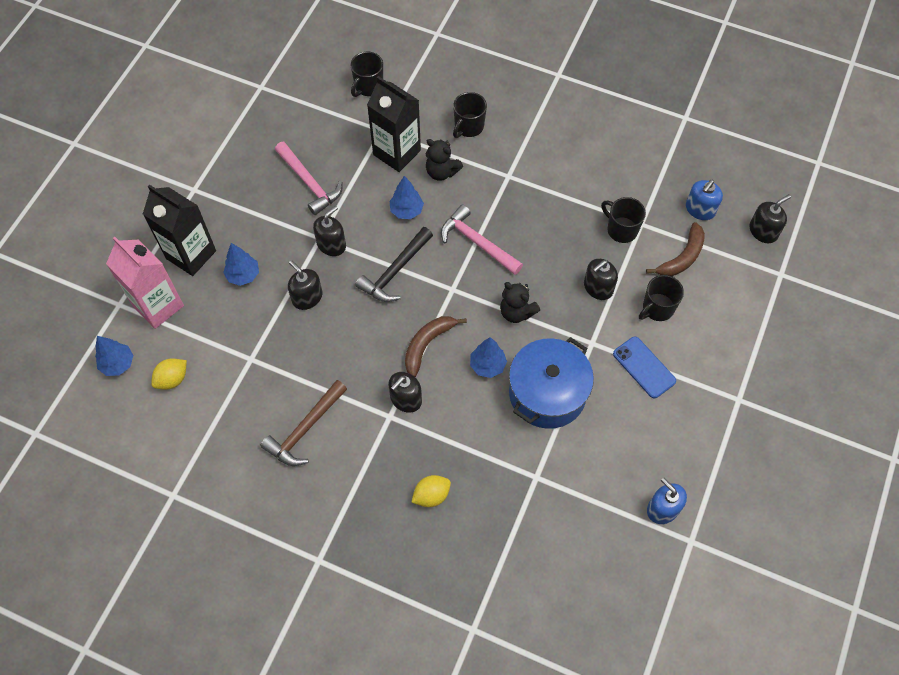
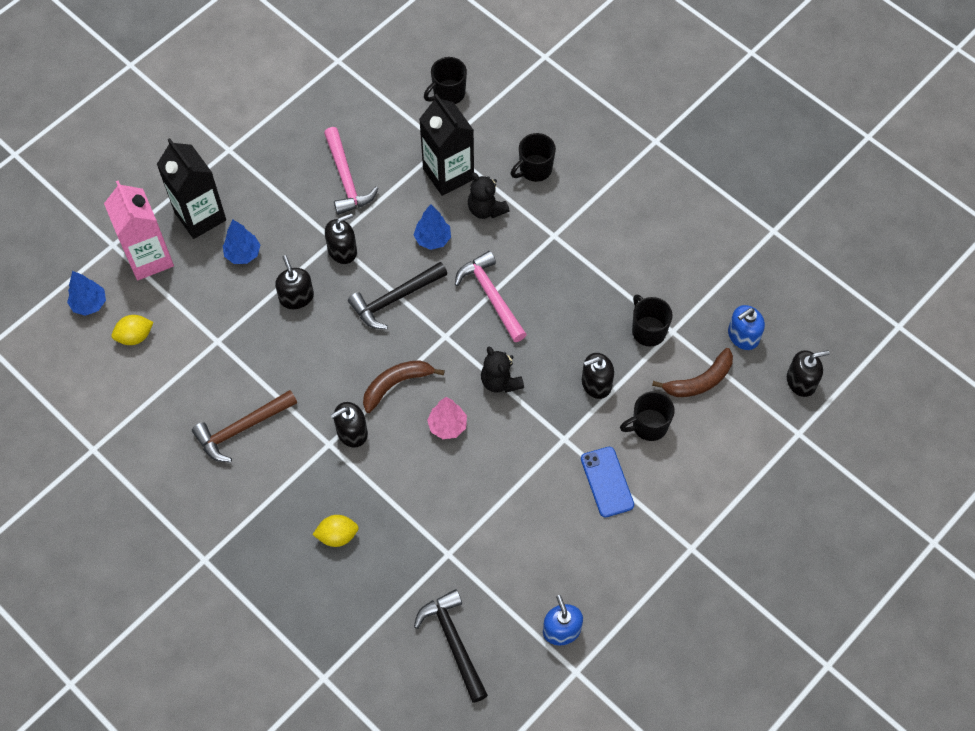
camera: 20 degrees right, 0 degrees up
(487, 365) = (447, 426): blue tree -> pink tree
(547, 393) = (496, 474): blue pot -> none
(574, 554) = (453, 642): none -> black hammer

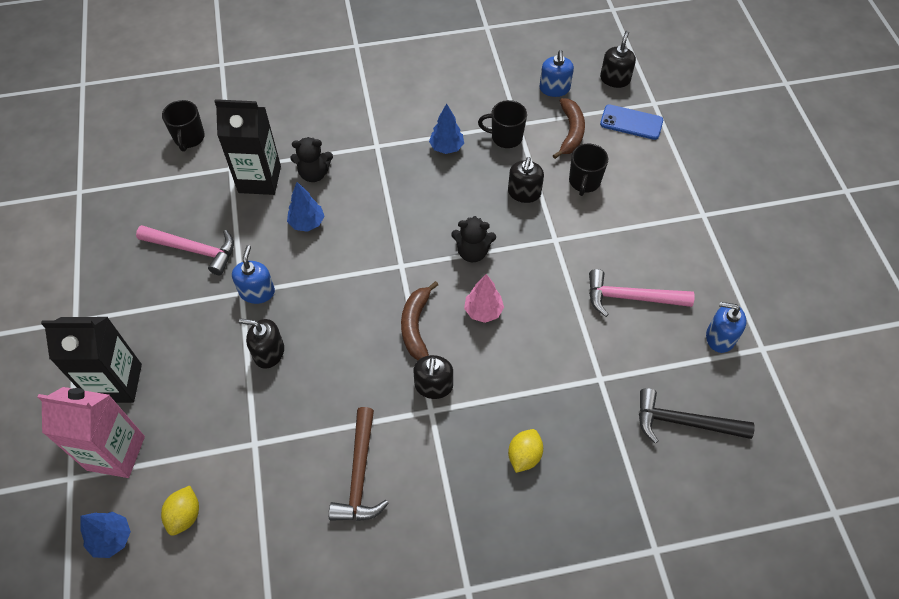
camera: 55 degrees left, 5 degrees down
(243, 254) = (188, 370): blue tree -> blue tree (446, 147)
(342, 250) = (257, 292): black soap dispenser -> blue soap dispenser
(395, 299) = (337, 281): black hammer -> none
(491, 296) = (392, 214): pink hammer -> pink hammer (631, 298)
(534, 169) = (310, 125): black mug -> none
(607, 482) = (612, 234): blue phone -> blue phone (631, 122)

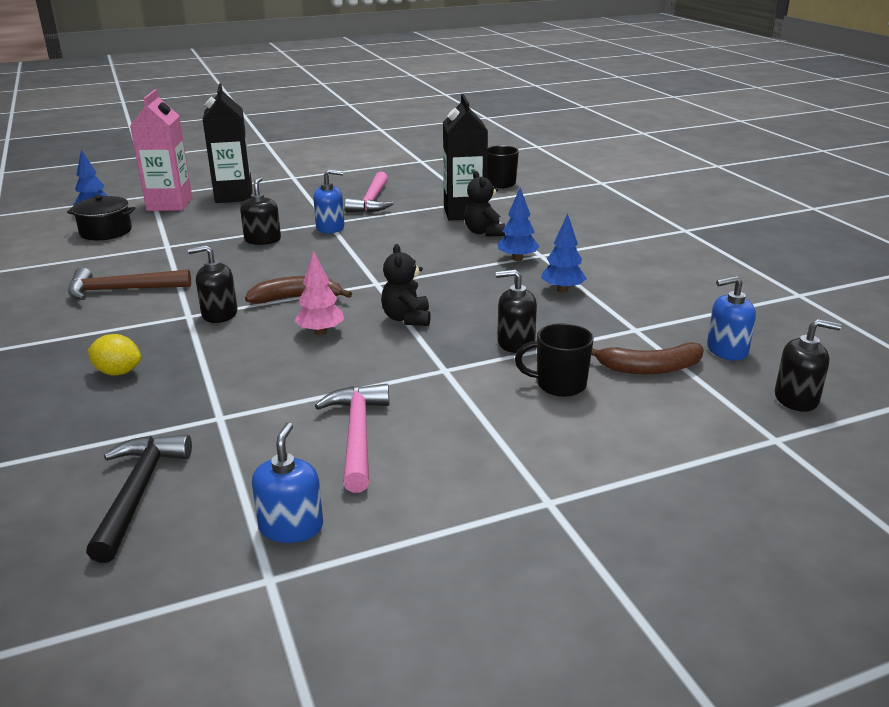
camera: 80 degrees right, 30 degrees down
(185, 515) = (106, 232): yellow lemon -> black pot
(307, 223) = (418, 237): blue tree -> blue tree (517, 259)
(505, 137) = (605, 323): black mug -> none
(631, 122) = (711, 419): blue phone -> none

